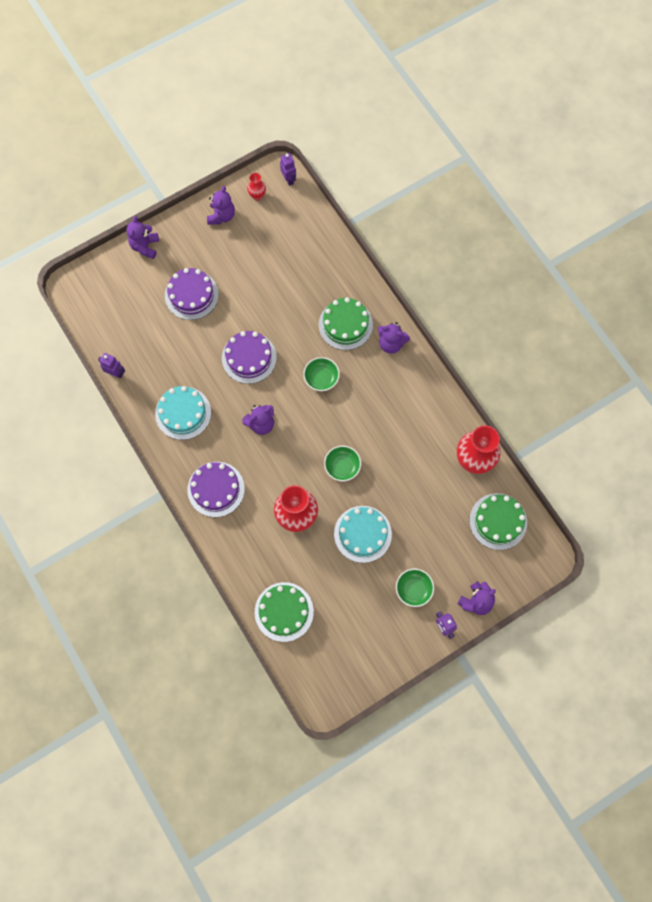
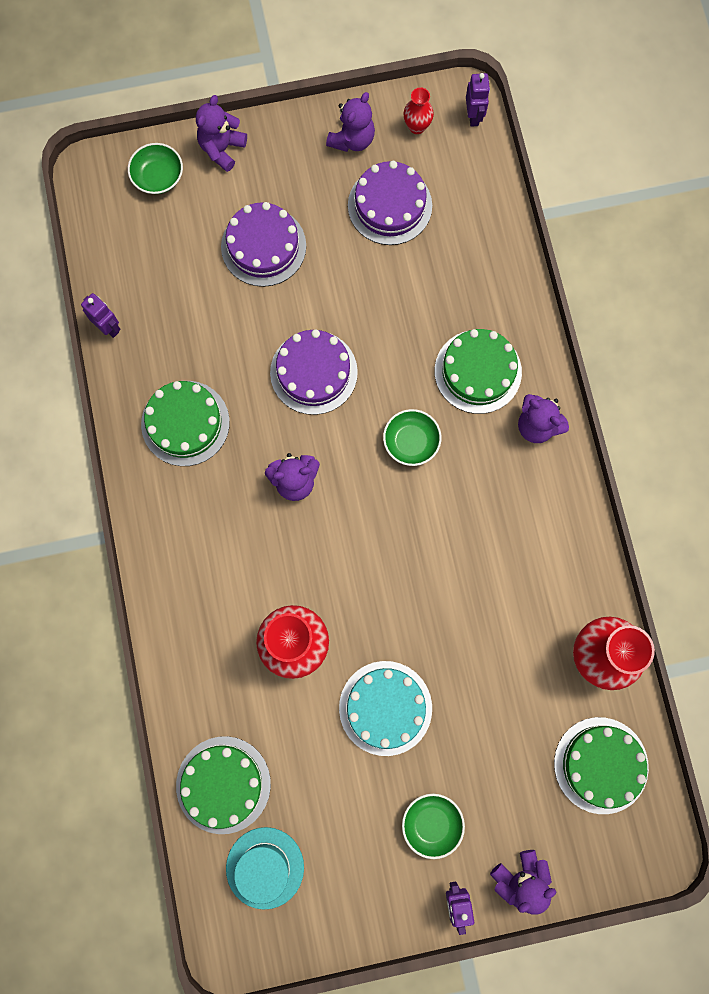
camera: 20 degrees right, 5 degrees up
(183, 413) = (185, 423): turquoise cake -> green cake
(216, 489) = (191, 557): purple cake -> purple cake (390, 205)
(326, 649) = (265, 867): none -> turquoise hat
(342, 466) = (393, 591): green bowl -> green bowl (158, 177)

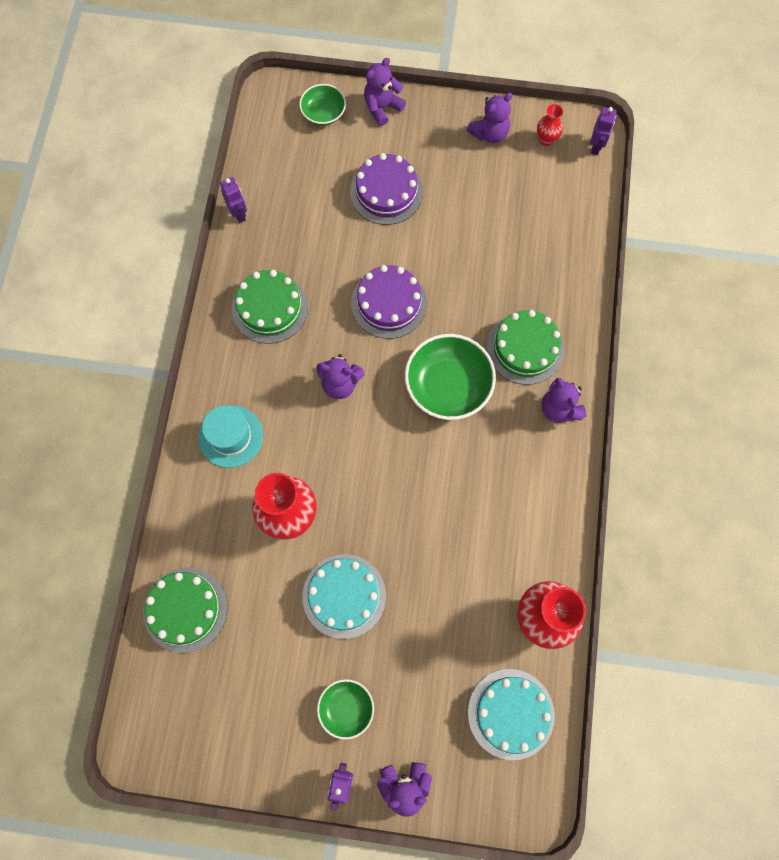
camera: 20 degrees right, 5 degrees down
(265, 867) = (192, 692): turquoise hat -> turquoise hat (230, 436)
(390, 205) = (501, 193): purple cake -> none
(411, 442) = (448, 385): green bowl -> green bowl, size x1.75
(601, 765) = (511, 713): green cake -> turquoise cake

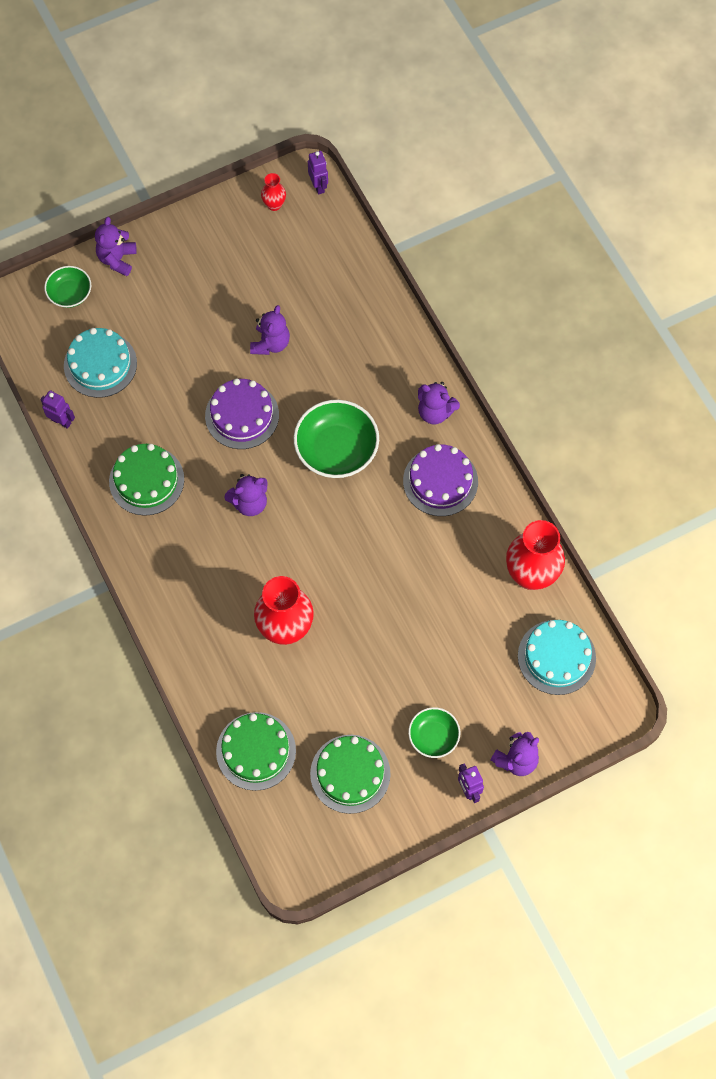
camera: 35 degrees left, 5 degrees down
(230, 436) = (191, 600): turquoise hat -> none
(344, 596) = (372, 658): turquoise cake -> turquoise cake (100, 364)
(386, 192) = (173, 327): purple cake -> purple cake (440, 481)
(489, 133) = (223, 227): purple teddy bear -> purple teddy bear (270, 343)
(525, 348) = (376, 382): green cake -> green cake (350, 774)

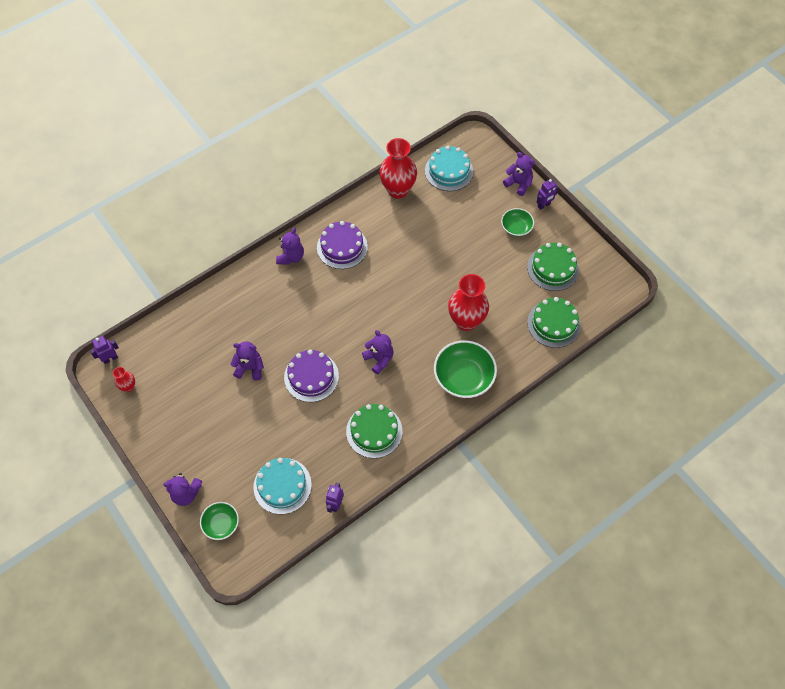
camera: 100 degrees left, 5 degrees down
(336, 449) = (328, 311): green bowl -> green bowl (463, 376)

